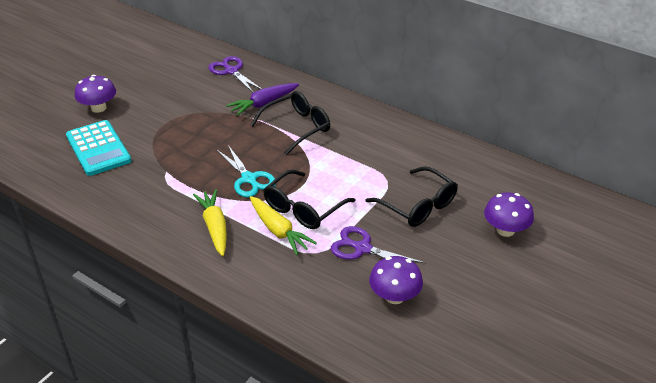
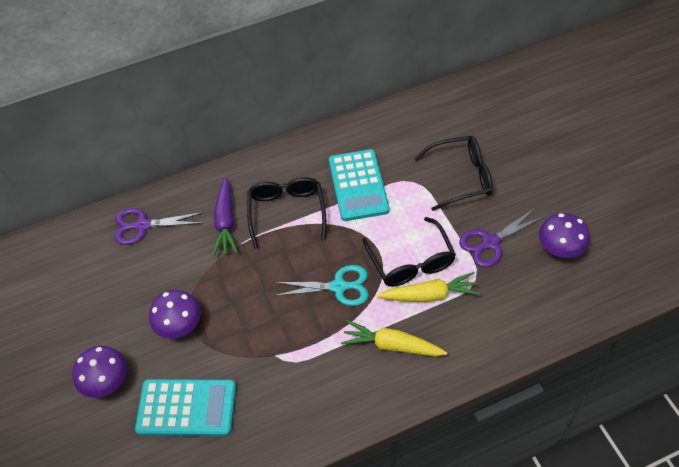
camera: 55 degrees left, 15 degrees up
(355, 152) = (358, 185): none -> turquoise calculator
(505, 230) = (526, 137): purple mushroom -> purple mushroom (179, 325)

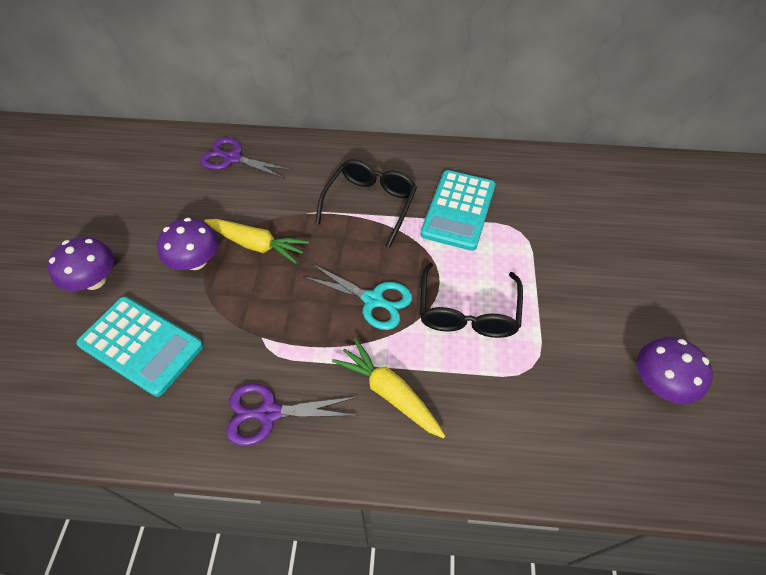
camera: 25 degrees right, 0 degrees up
(225, 222) = (306, 188): purple carrot -> none
(429, 295) = (467, 358): yellow carrot -> yellow carrot (257, 245)
(461, 177) = (577, 250): black glasses -> none
(490, 242) = (573, 334): purple scissors -> purple scissors (269, 413)

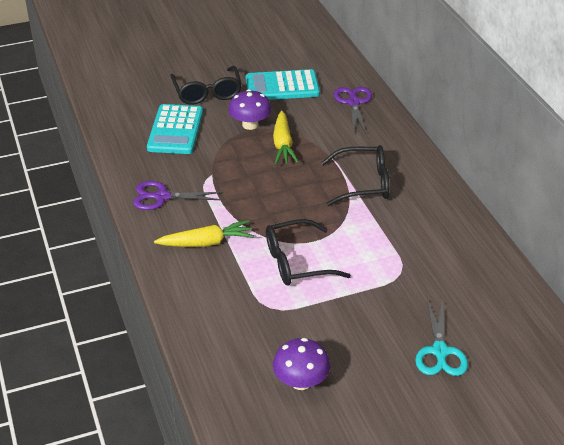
camera: 65 degrees right, 15 degrees down
(94, 280) = (207, 93): purple mushroom -> black glasses
(269, 413) = (162, 197): purple scissors -> purple scissors turned 60 degrees counterclockwise
(373, 300) = (274, 213): turquoise scissors -> turquoise scissors (440, 351)
(389, 392) = (206, 243): yellow carrot -> yellow carrot turned 60 degrees clockwise
(458, 210) = (396, 232): turquoise calculator -> turquoise calculator (282, 86)

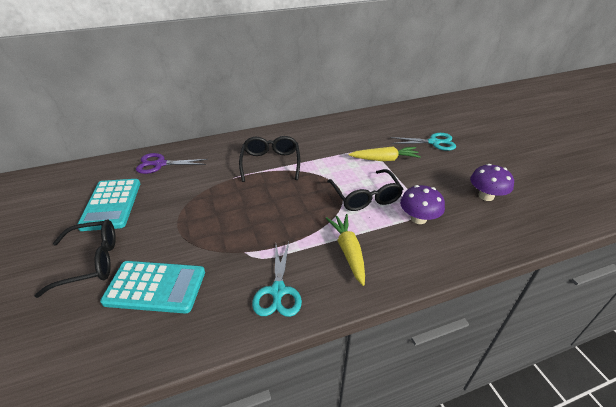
camera: 90 degrees left, 0 degrees up
(162, 197) = (278, 291): purple scissors -> turquoise scissors
(250, 125) = (168, 226): purple mushroom -> purple mushroom (418, 218)
(283, 144) = (208, 204): yellow carrot -> yellow carrot (384, 159)

